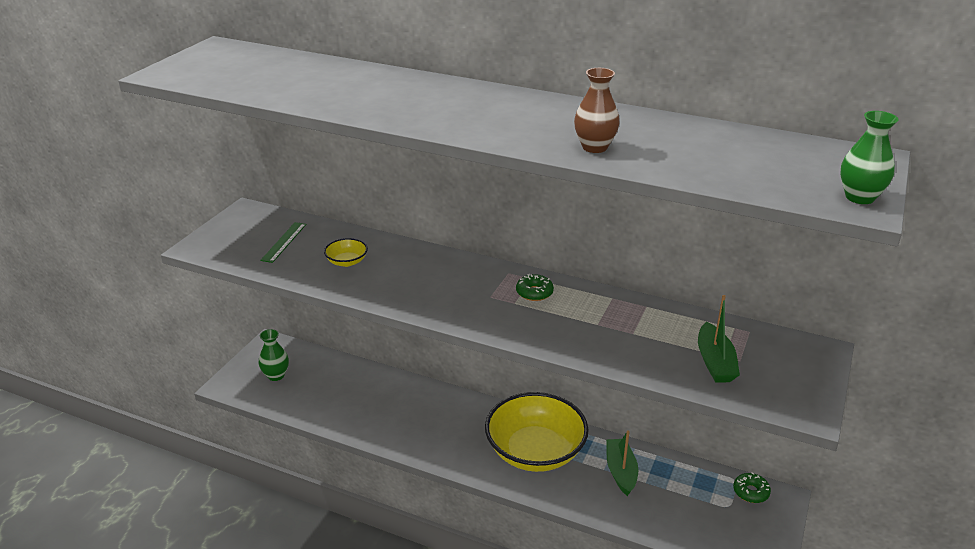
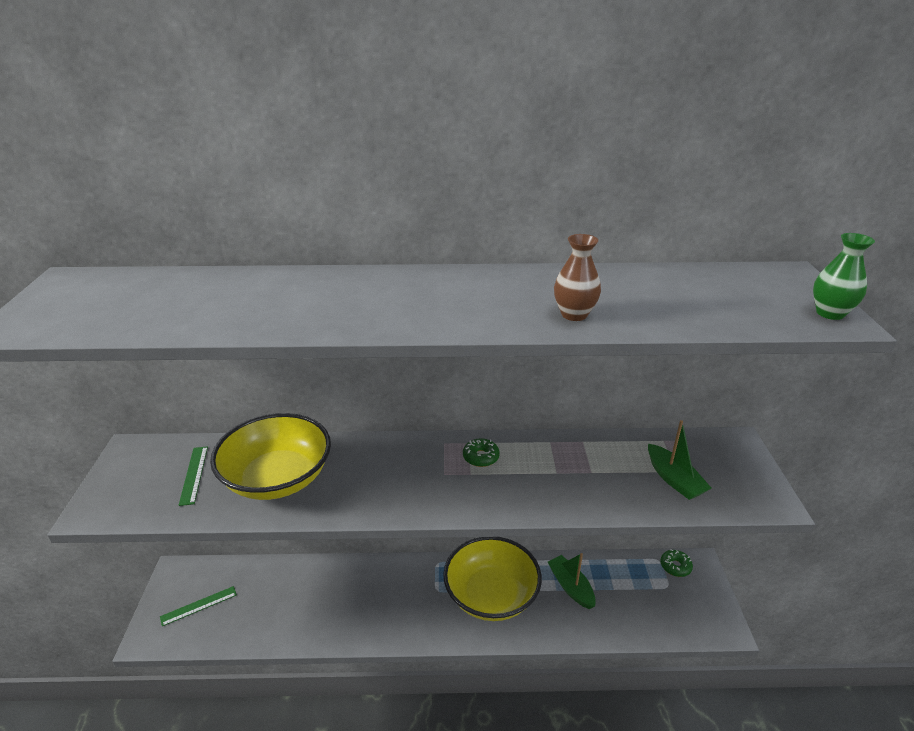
camera: 25 degrees left, 0 degrees up
(276, 375) = (199, 606): green vase -> green ruler
(347, 262) = (277, 478): yellow bowl -> yellow bowl, size x2.46

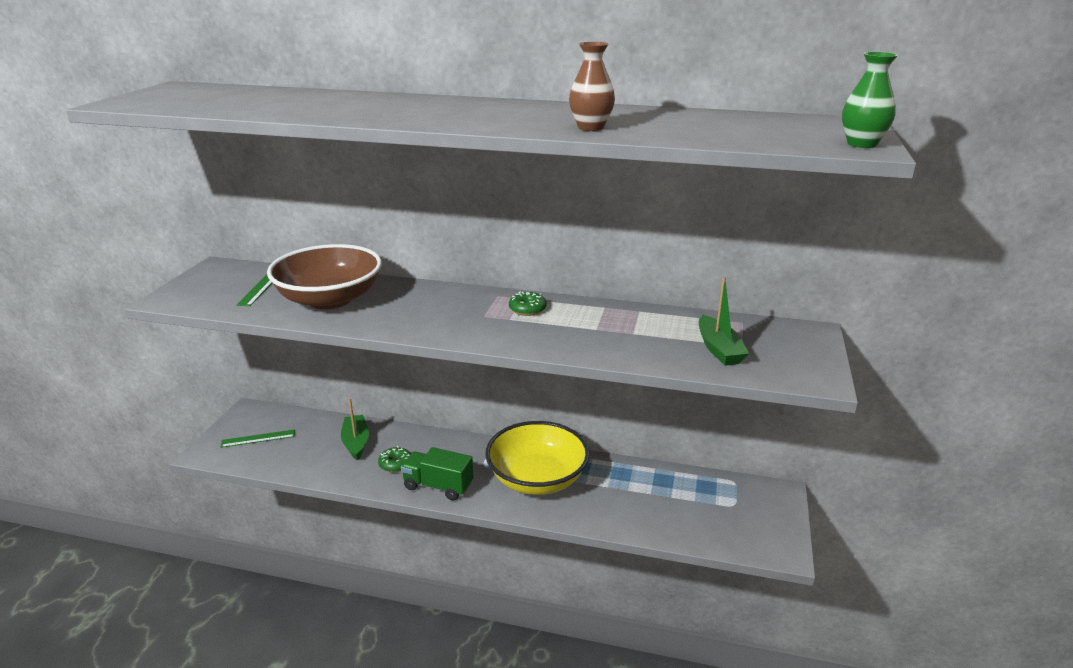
camera: 15 degrees right, 5 degrees down
(277, 478) = (330, 299): yellow bowl -> brown bowl
(403, 625) = (438, 486): none -> green truck
(571, 587) = (624, 487): green boat -> green boat (356, 442)
(675, 566) = (751, 490): green donut -> green donut (395, 464)

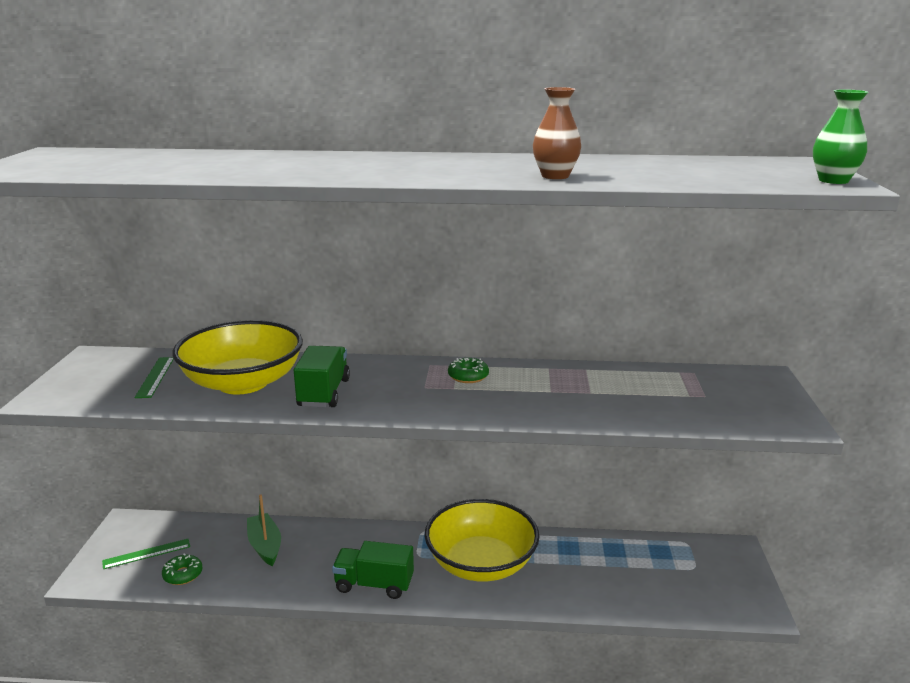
camera: 10 degrees left, 5 degrees down
(330, 299) = (243, 383): brown bowl -> yellow bowl
(394, 314) = (324, 393): none -> green truck
(395, 464) = (318, 565): green donut -> green donut (183, 575)
(719, 349) = (684, 401): green boat -> none

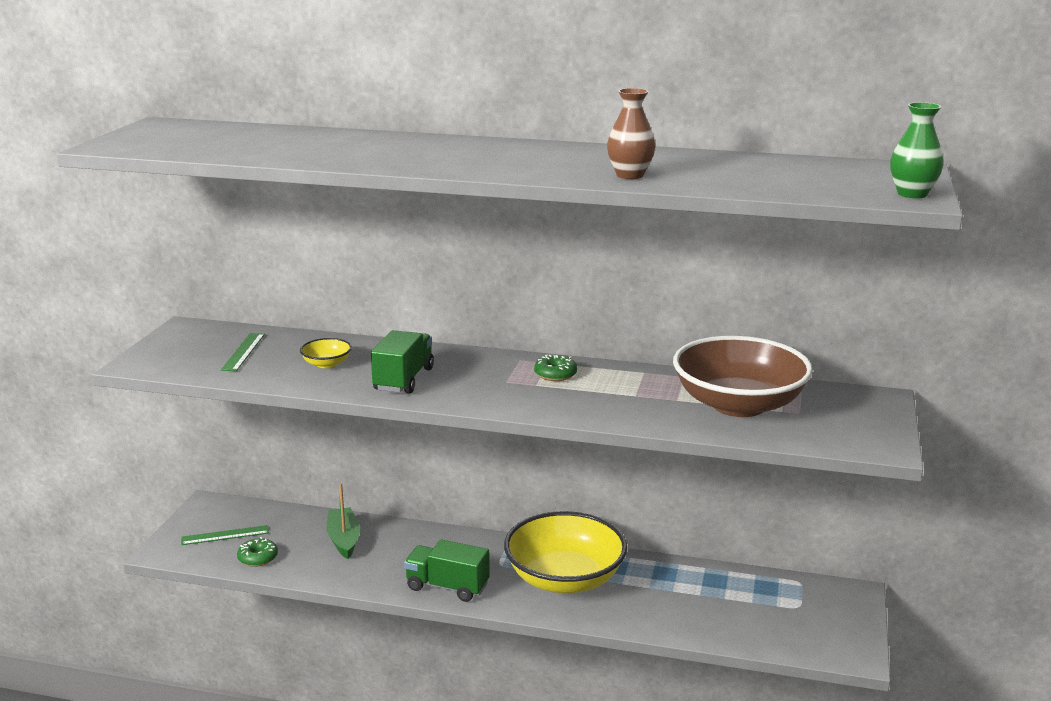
camera: 10 degrees right, 0 degrees up
(243, 383) = (327, 364): yellow bowl -> yellow bowl, size x0.41
(647, 393) = (738, 404): none -> brown bowl

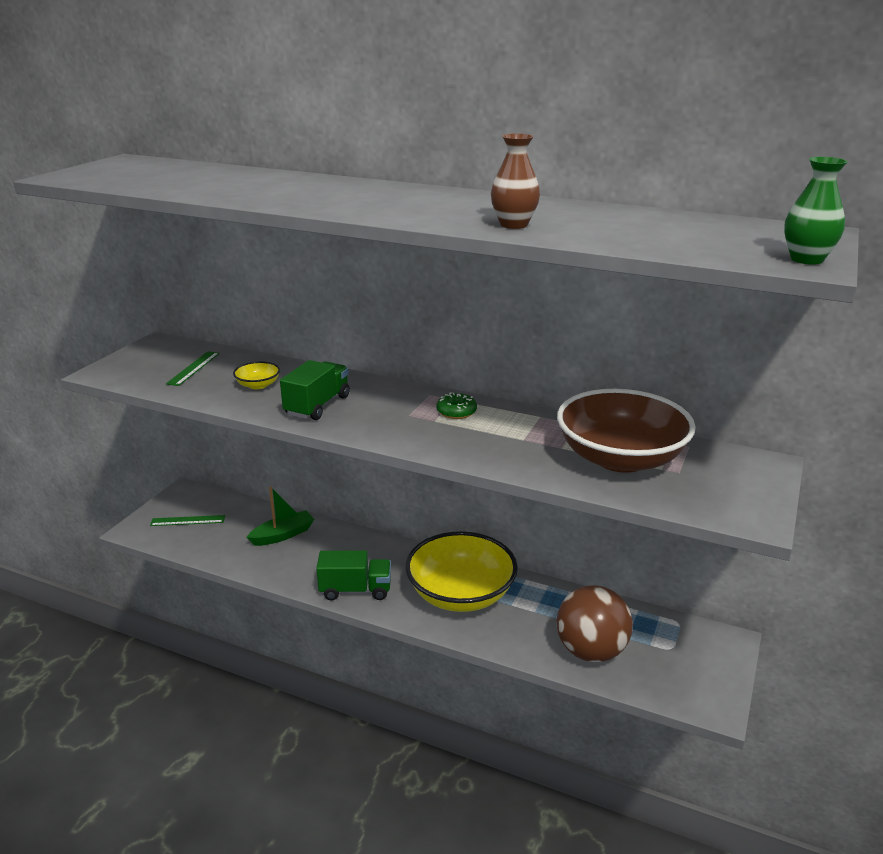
camera: 10 degrees right, 5 degrees up
(258, 558) = (206, 544): green donut -> none
(344, 539) = (283, 535): green boat -> green boat turned 60 degrees clockwise
(447, 587) = (355, 590): green truck -> green truck turned 150 degrees clockwise
(718, 618) = (591, 651): none -> brown ball

